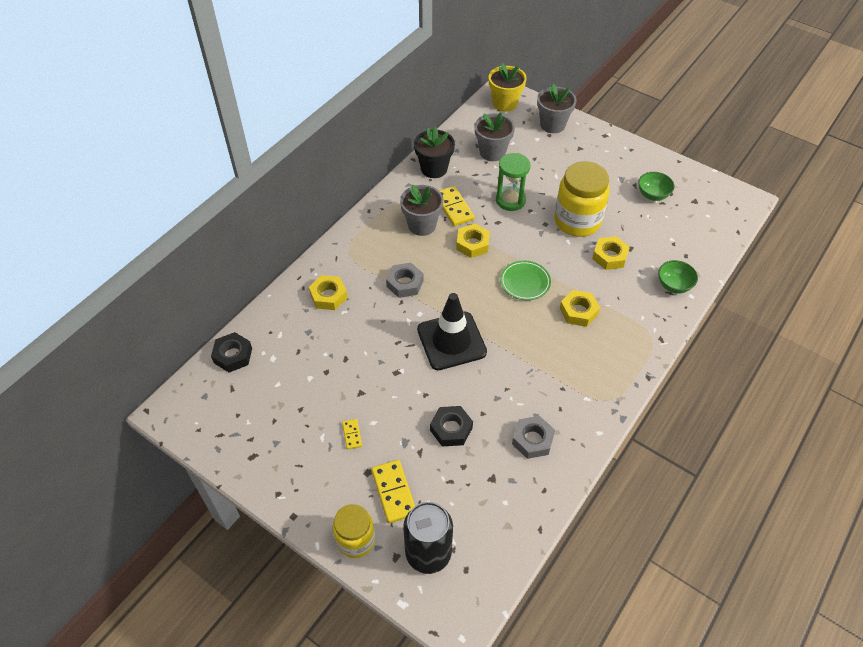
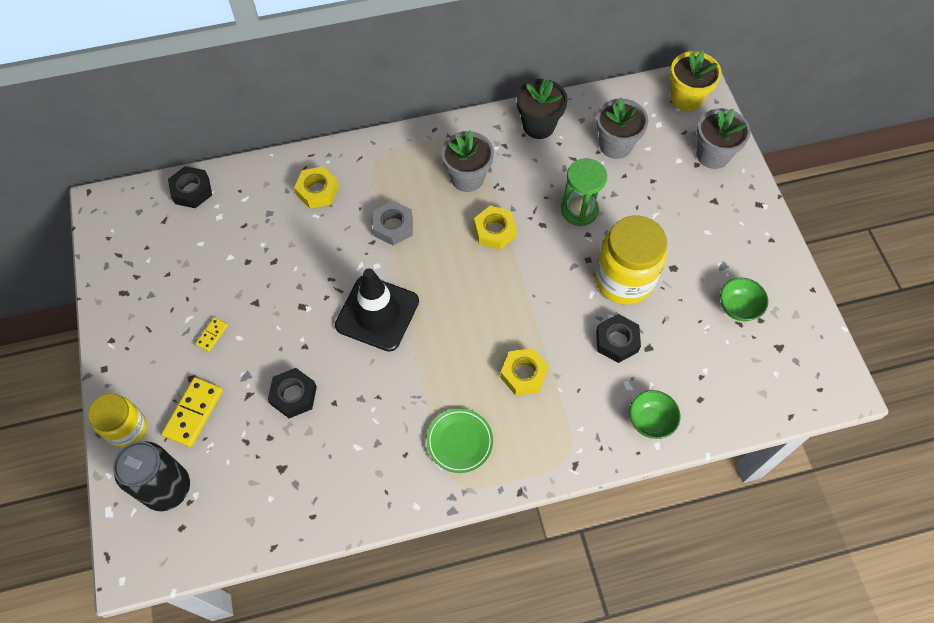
camera: 40 degrees right, 10 degrees up
(453, 208) = (515, 180): yellow domino -> none
(525, 282) = (503, 306): green plate -> green plate (459, 441)
(532, 440) = (350, 463): grey nut -> none
(609, 256) = (617, 341): yellow nut -> black nut

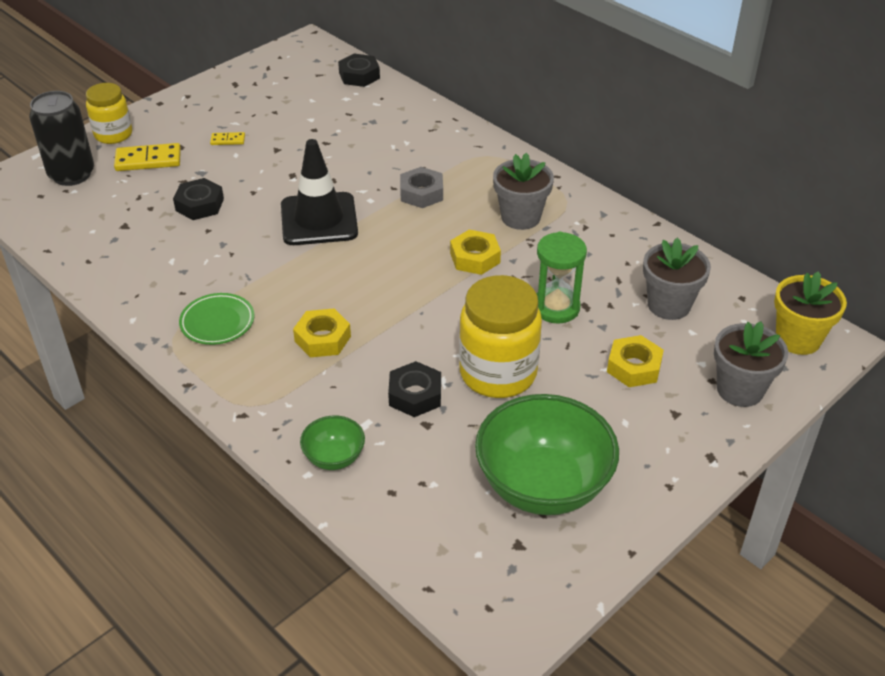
camera: 60 degrees right, 20 degrees down
(317, 191) = (420, 137): yellow nut -> yellow nut (634, 367)
(538, 125) = (634, 240): black flower pot -> none
(738, 307) = (543, 485): green bowl -> green bowl, size x2.12

